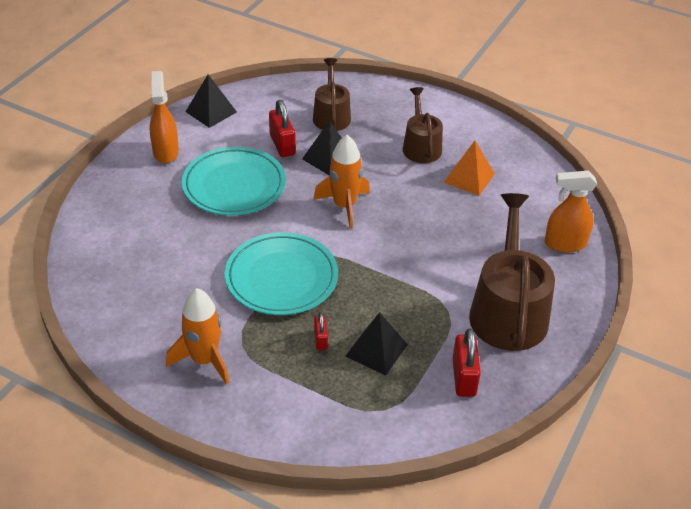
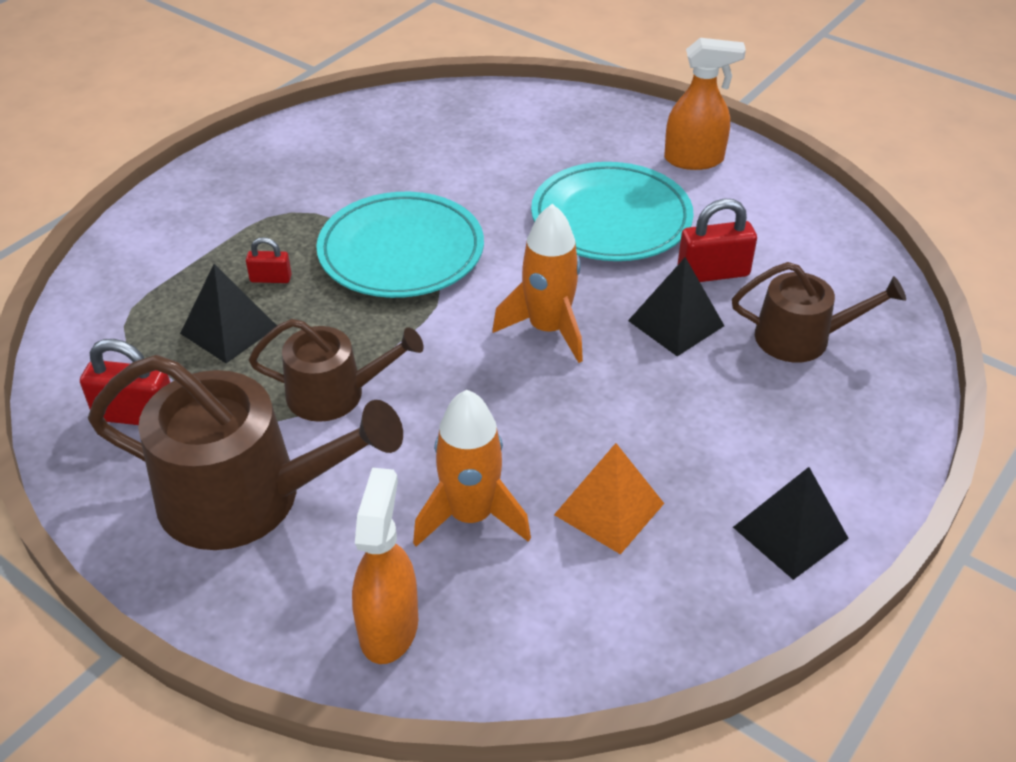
camera: 100 degrees right, 0 degrees up
(204, 360) = (277, 181): orange rocket -> orange rocket (471, 516)
(211, 111) = (799, 203): black pyramid -> black pyramid (790, 532)
(421, 146) = (711, 450): brown watering can -> brown watering can (335, 393)

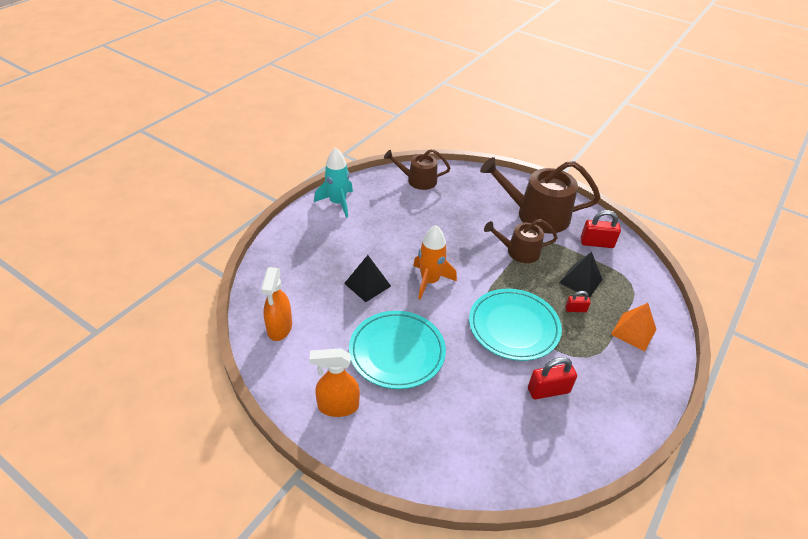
camera: 175 degrees right, 0 degrees up
(389, 627) = (473, 180): orange spray bottle -> orange spray bottle (279, 328)
(471, 516) = (453, 208): orange rocket -> none
(609, 509) = (402, 210): orange pyramid -> orange pyramid (633, 331)
(713, 273) = (343, 314): red padlock -> red padlock (548, 390)
(790, 532) = (337, 203): black pyramid -> turquoise rocket
(802, 338) = (307, 277): brown watering can -> brown watering can (418, 180)

